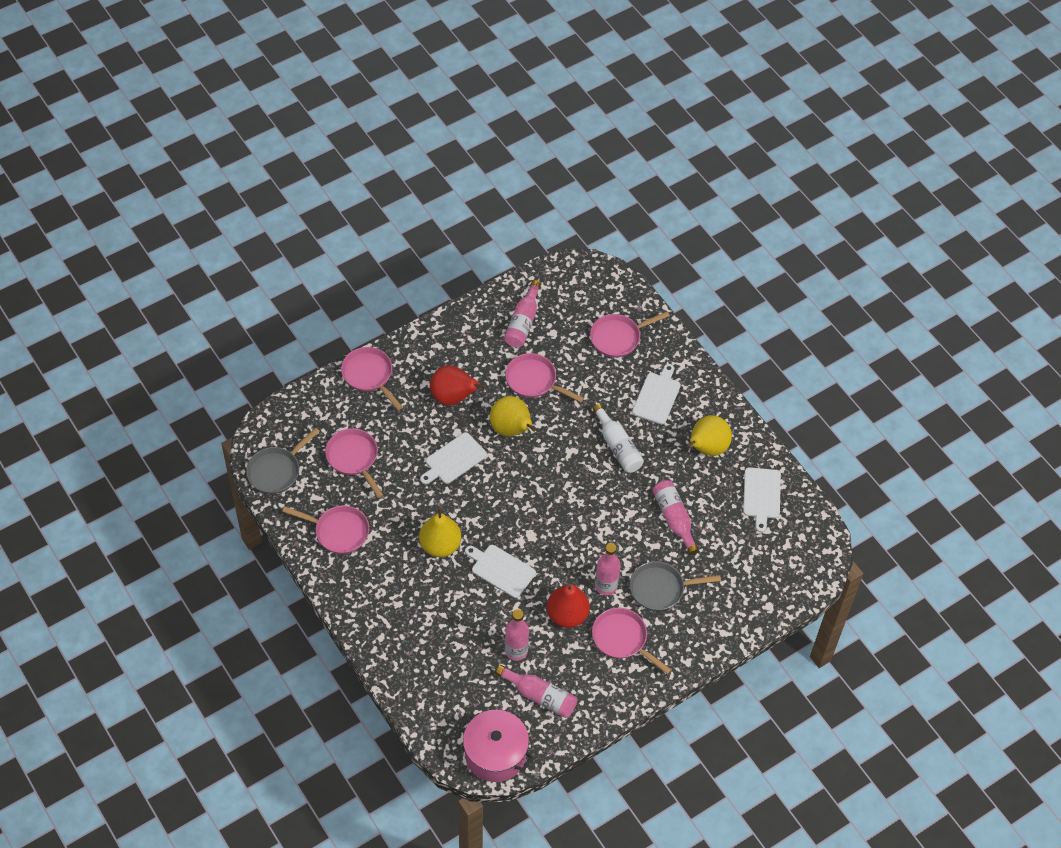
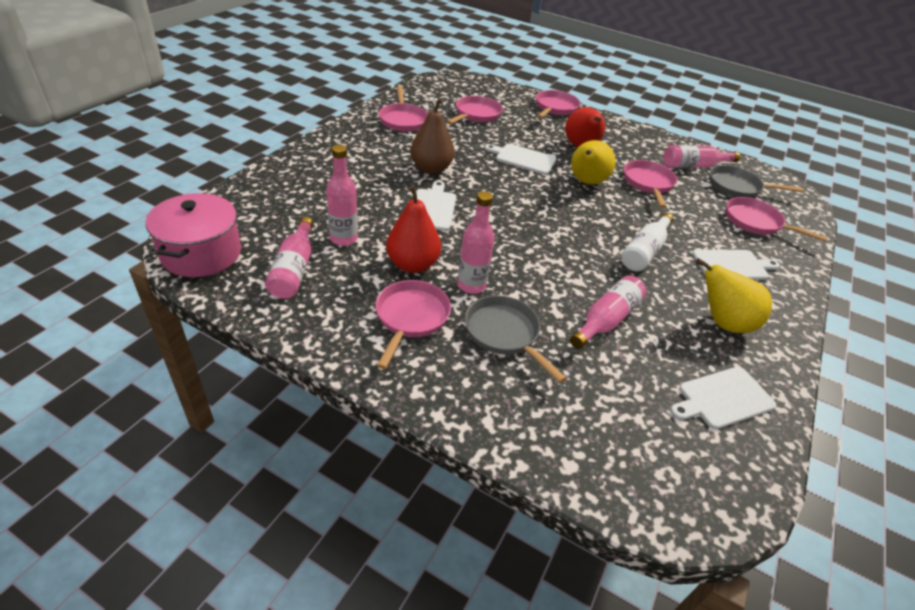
camera: 60 degrees right, 15 degrees down
(276, 471) = (434, 88): grey pan -> grey pan (737, 187)
(440, 545) = (431, 169): yellow pear -> brown pear

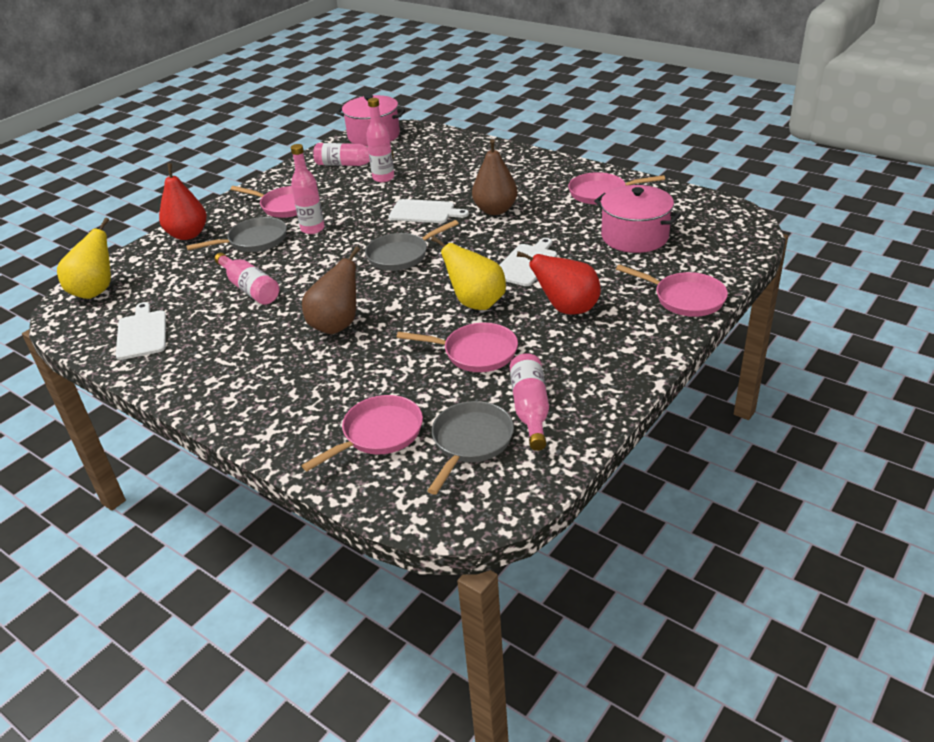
camera: 105 degrees right, 5 degrees down
(412, 264) = (344, 205): red pear -> red pear (188, 235)
(476, 114) = (634, 236): pink pan -> pink pot
(520, 220) = (401, 255): none -> grey pan
(644, 251) = (337, 325): white bottle -> brown pear
(722, 323) = (218, 354): yellow pear -> yellow pear (95, 291)
(732, 265) = (299, 385): white cutting board -> none

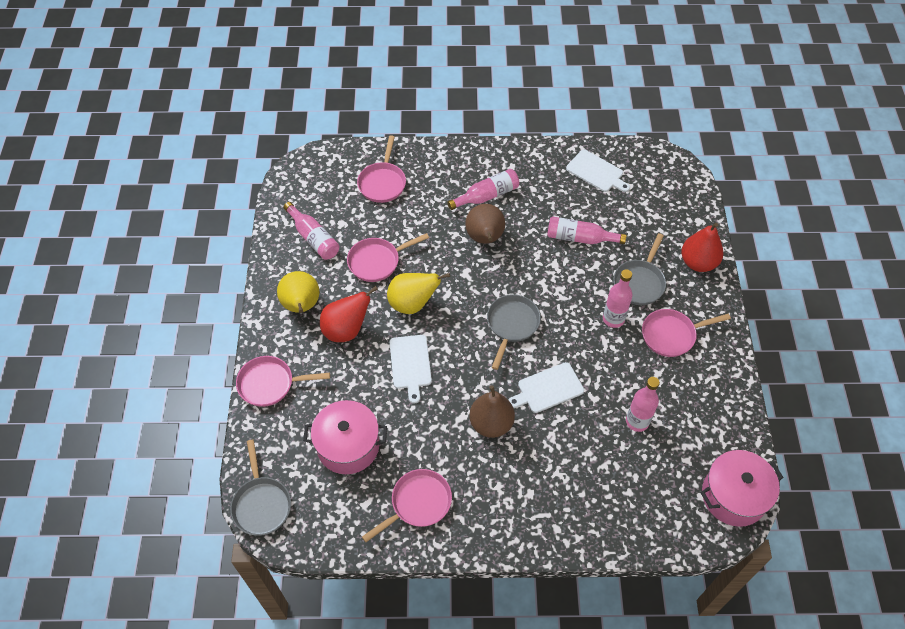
camera: 140 degrees right, 20 degrees up
(95, 291) = (677, 184): yellow pear -> yellow pear (301, 306)
(350, 164) = (693, 427): pink bottle -> pink bottle (487, 196)
(470, 442) = (330, 202): grey pan -> grey pan (261, 504)

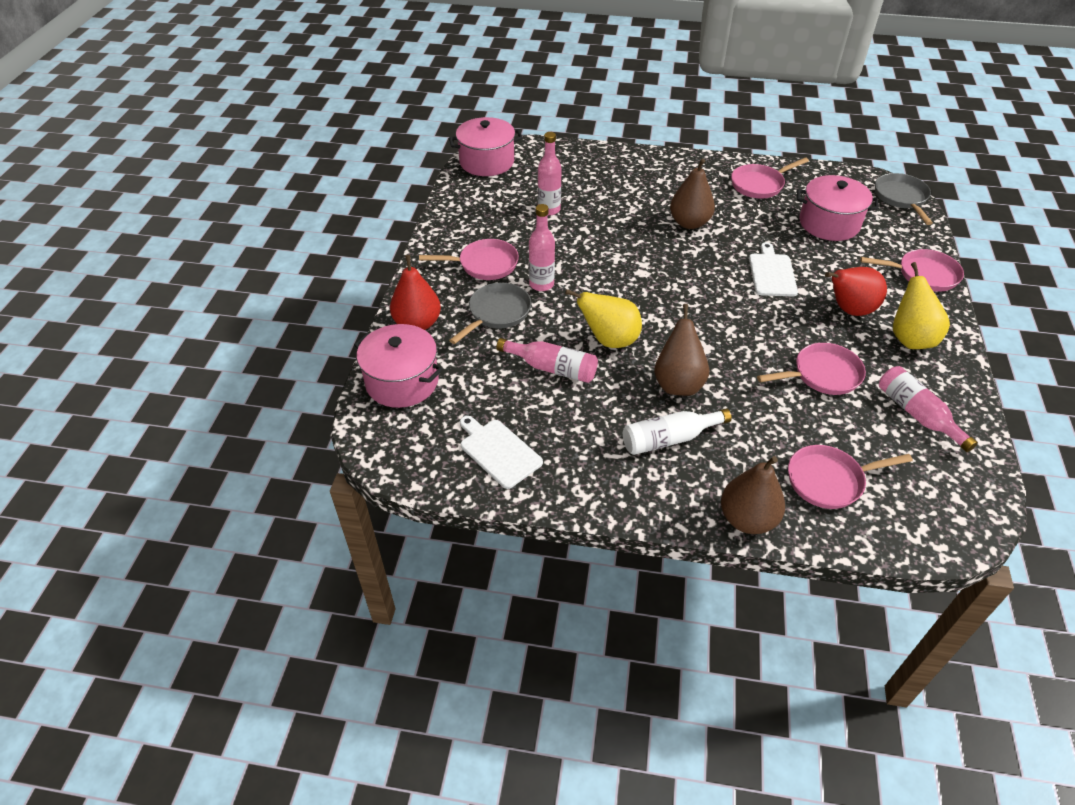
camera: 170 degrees left, 10 degrees down
(382, 183) = (829, 480): pink pan -> pink pan turned 120 degrees counterclockwise
(412, 304) = (772, 325): yellow pear -> yellow pear (609, 340)
(435, 153) = (747, 519): none -> brown pear
(487, 196) = (669, 439): pink bottle -> white bottle
(512, 325) = (657, 292): grey pan -> none
(548, 389) = (628, 239): white cutting board -> none
(683, 212) = (402, 381): none -> pink pot

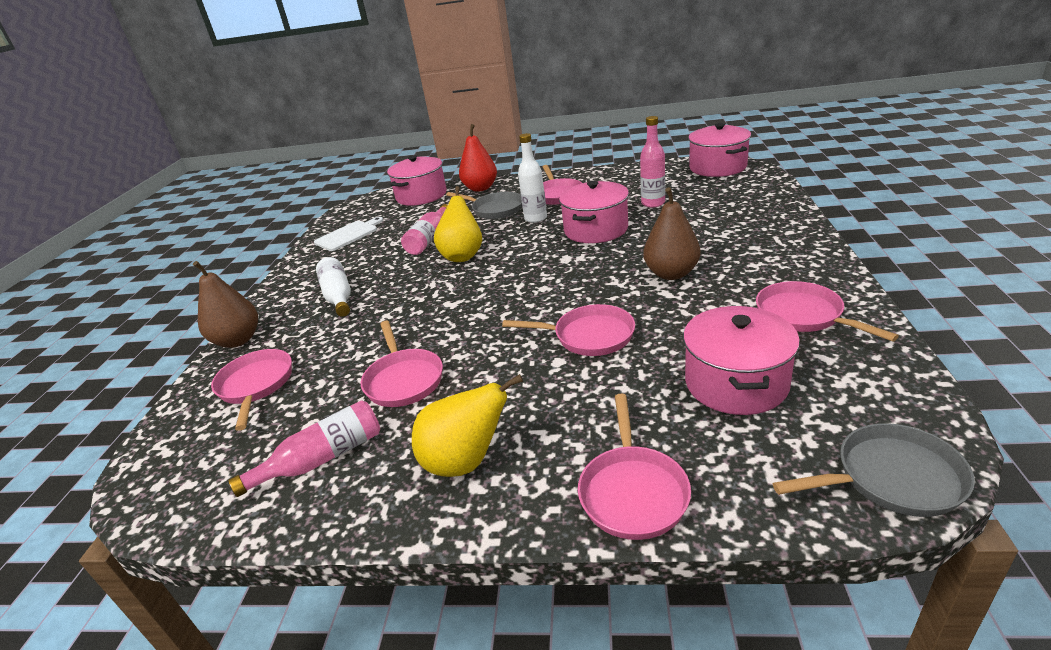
camera: 90 degrees right, 15 degrees down
(541, 284) = (535, 218): pink bottle -> white bottle
(590, 249) = (596, 230): none -> pink pot
(678, 383) = (403, 293): brown pear -> none
(772, 273) = (589, 336): white cutting board -> pink pan
(849, 310) = (524, 402): red pear -> none

